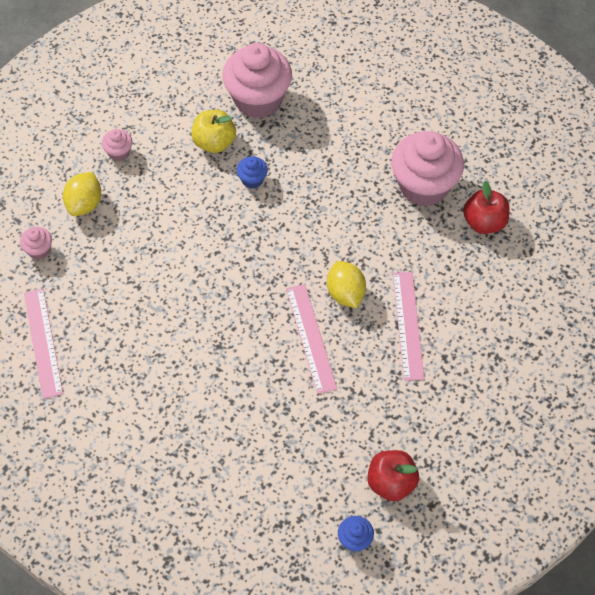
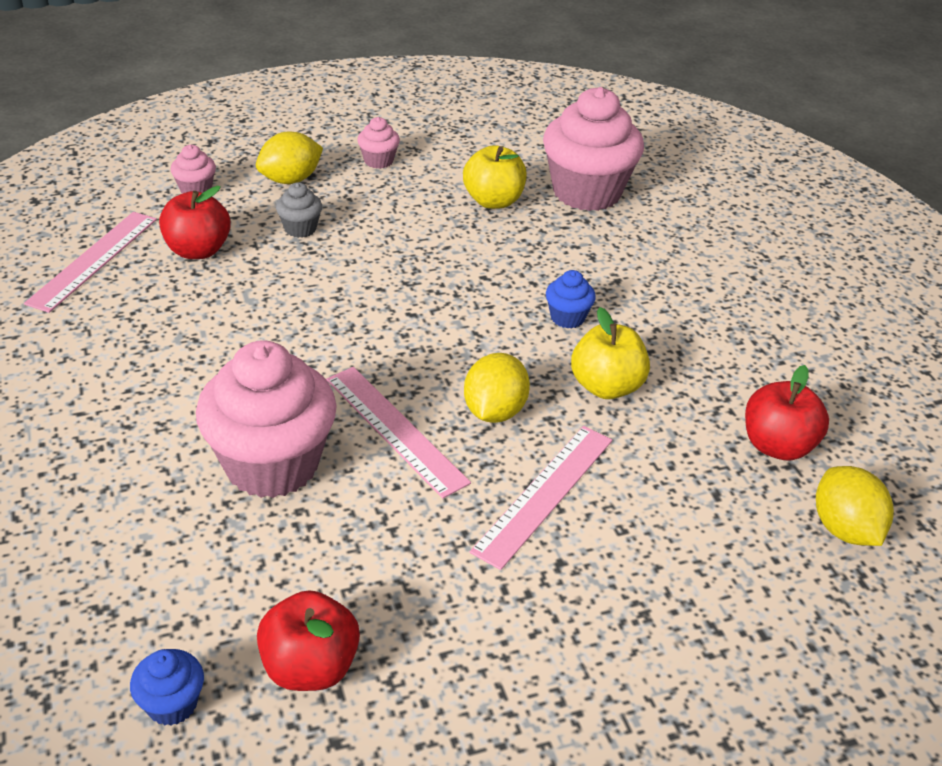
camera: 35 degrees right, 20 degrees down
(92, 294) = (198, 250): none -> red apple
(130, 238) = (300, 228): none -> grey cupcake
(252, 180) = (500, 250): blue cupcake -> blue cupcake (567, 318)
(310, 338) = (395, 429): pink ruler -> pink ruler turned 60 degrees counterclockwise
(383, 240) = (606, 387): none -> yellow apple
(424, 186) = (722, 364): pink cupcake -> pink cupcake (272, 464)
(543, 252) = (844, 529): none -> yellow lemon

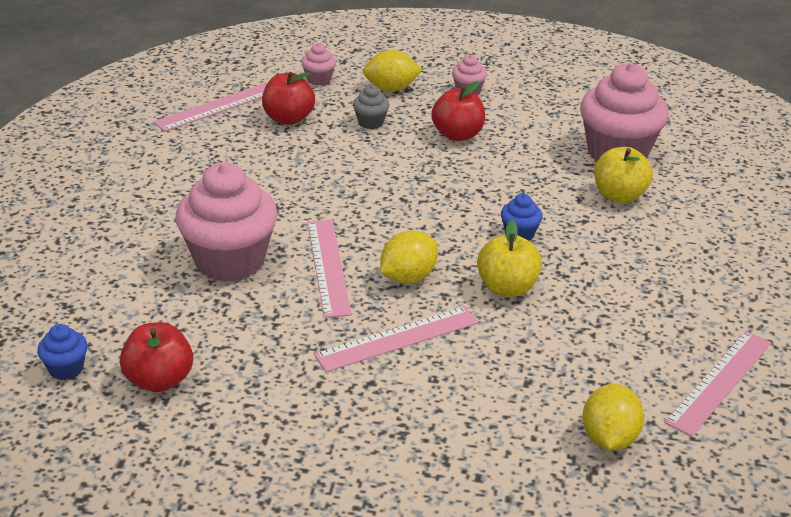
camera: 30 degrees right, 5 degrees down
(493, 201) = (533, 140): yellow apple -> yellow apple (619, 196)
(777, 446) = (608, 368): red apple -> red apple (457, 135)
(884, 420) = (719, 381): none -> pink ruler

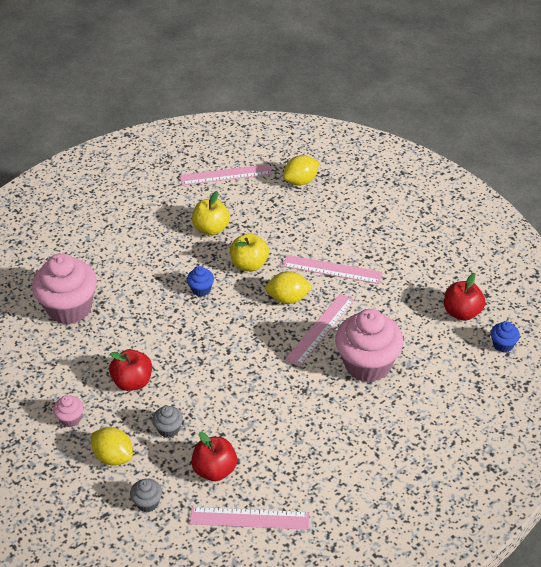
camera: 135 degrees left, 10 degrees up
(319, 79) = (147, 503): pink cupcake -> grey cupcake
(619, 196) = (116, 281): yellow apple -> yellow apple (211, 228)

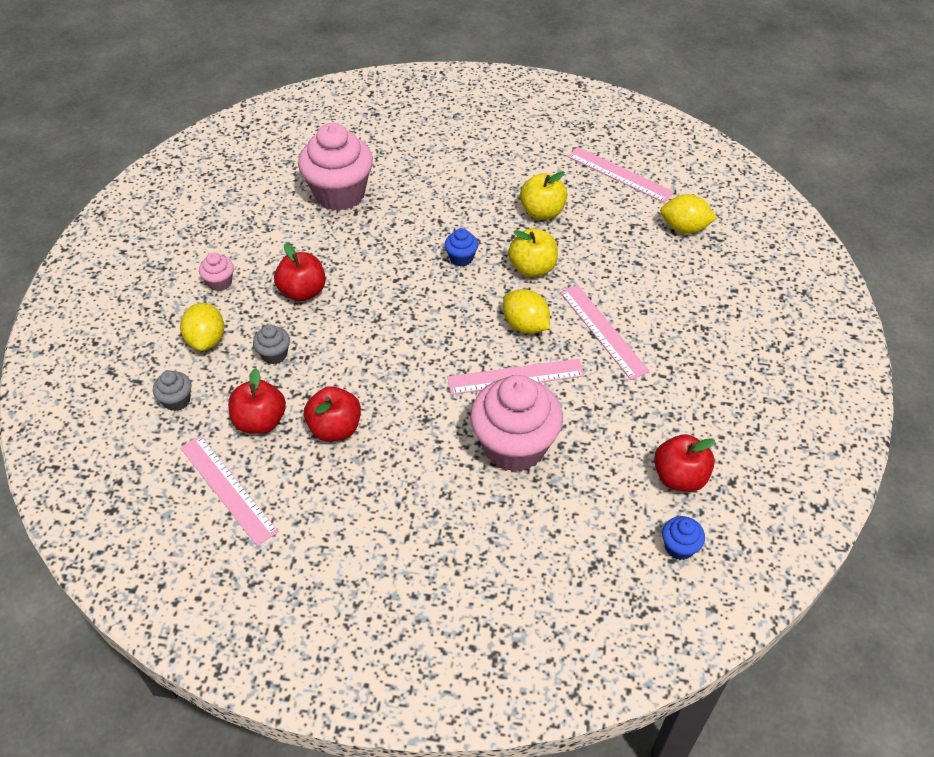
camera: 45 degrees right, 5 degrees up
(263, 437) = (335, 428): none -> red apple

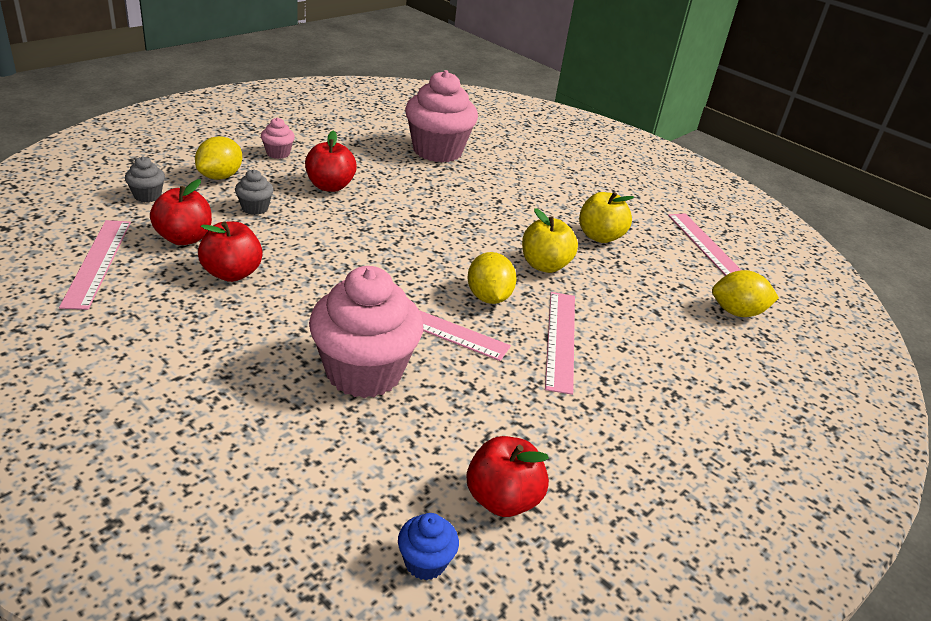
camera: 30 degrees right, 15 degrees down
(461, 258) = (487, 229): blue cupcake -> none
(684, 228) = (737, 312): yellow lemon -> yellow lemon turned 45 degrees counterclockwise

